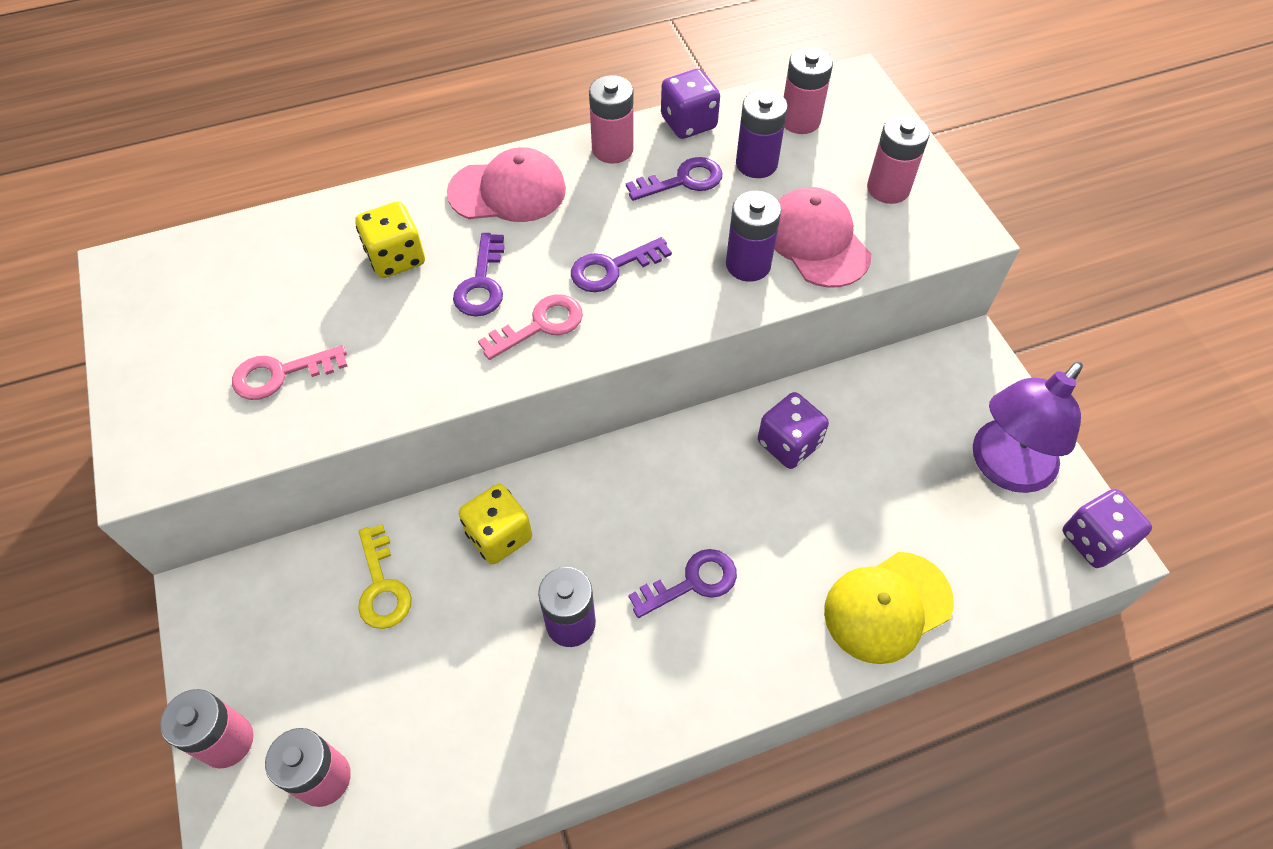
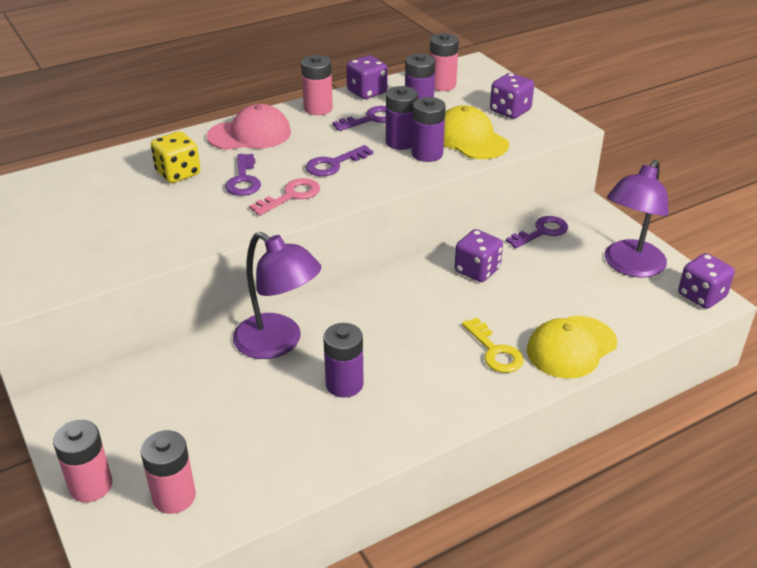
camera: 10 degrees left, 20 degrees down
(281, 374) = (107, 238): pink key -> none
(382, 586) = (195, 381): yellow key -> yellow key (494, 351)
(499, 536) = (278, 343): yellow dice -> purple lamp
(692, 582) = (428, 351): purple key -> purple key (541, 232)
(715, 235) = (401, 142): none -> purple battery
(816, 241) = (470, 139): pink cap -> yellow cap
(888, 188) = (510, 111): pink battery -> purple dice

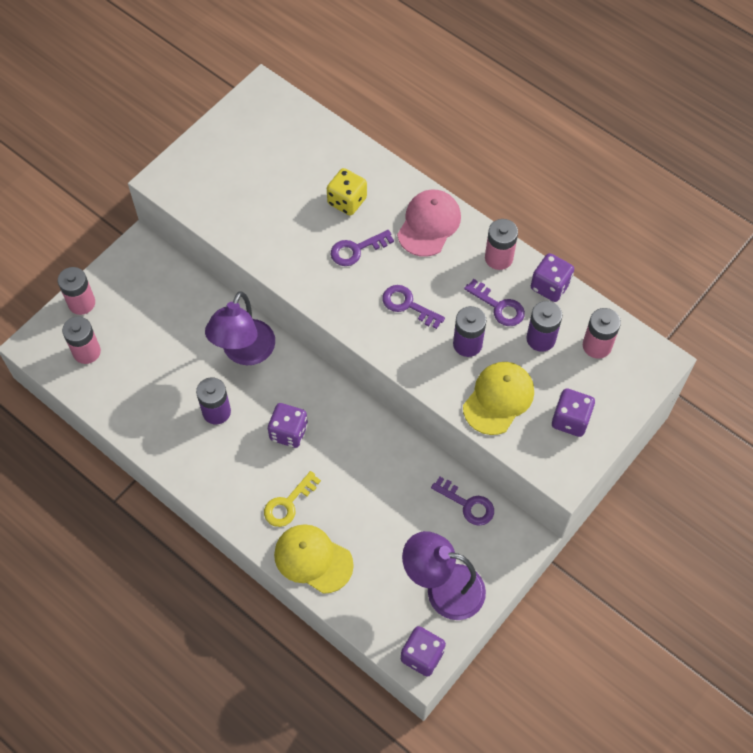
camera: 70 degrees right, 25 degrees up
(250, 134) = (429, 224): pink cap -> pink cap turned 120 degrees counterclockwise
(291, 196) = (346, 292): pink key -> none
(427, 154) = (456, 371): purple battery -> none
(477, 270) = (387, 465): purple dice -> purple dice (288, 432)

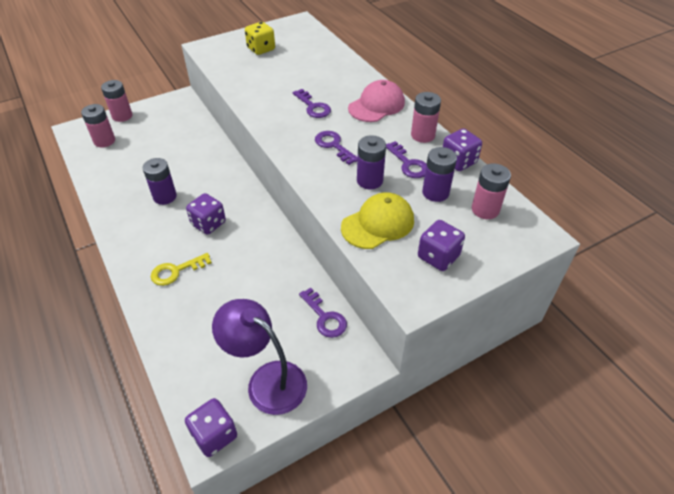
camera: 20 degrees right, 15 degrees down
(244, 352) = (209, 168): purple lamp -> none
(313, 559) = (169, 318): yellow cap -> none
(347, 201) = (322, 81): yellow dice -> yellow dice (261, 49)
(356, 250) = (313, 107): purple key -> purple key turned 120 degrees counterclockwise

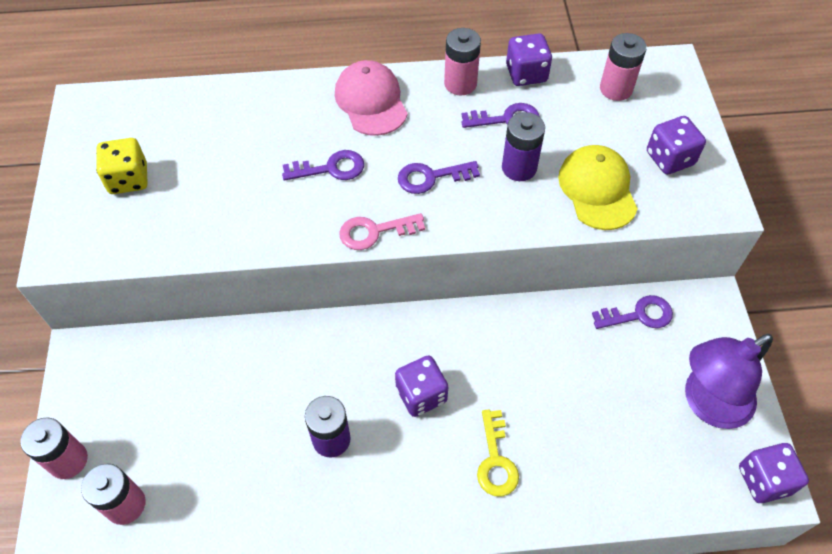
camera: 65 degrees left, 10 degrees up
(277, 136) = (374, 232): none -> pink key
(435, 193) = (569, 117): purple battery -> none

